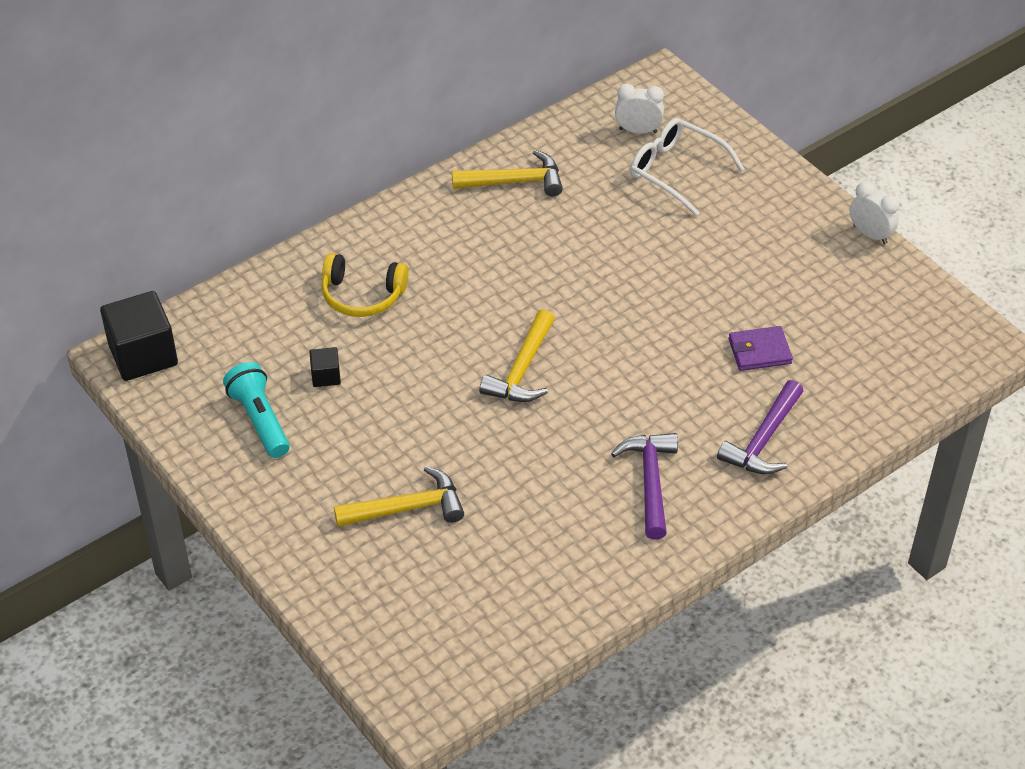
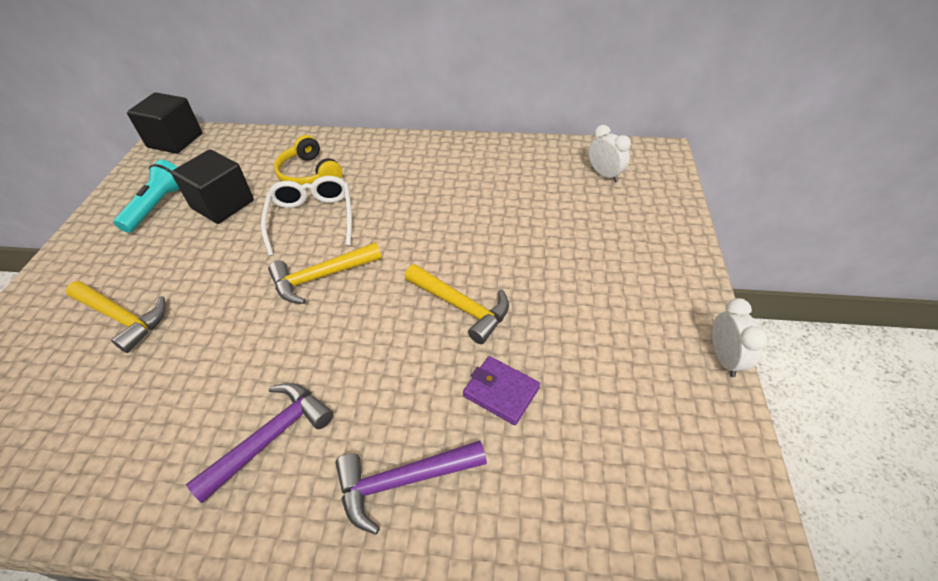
camera: 45 degrees right, 0 degrees up
(326, 376) = (223, 204): black cube -> black cube, size x2.09
(515, 182) = (483, 162): yellow hammer -> yellow hammer (461, 307)
(676, 171) = (601, 213): white glasses -> white glasses (312, 218)

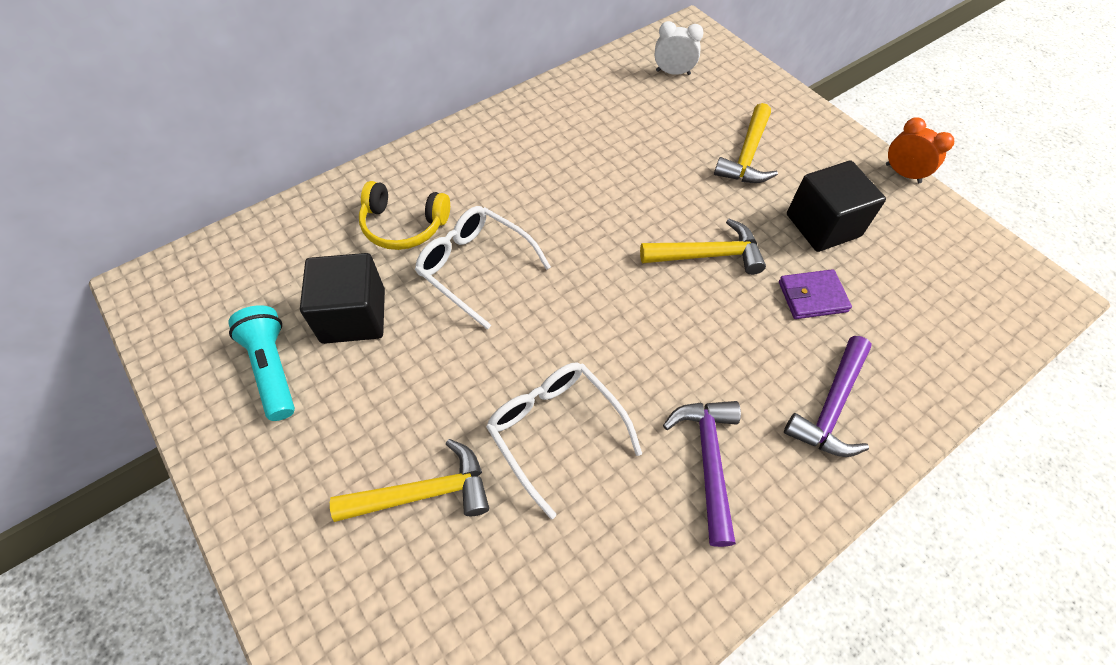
camera: 45 degrees left, 10 degrees up
(175, 140) = (165, 287): black cube -> black cube (823, 225)
(221, 340) = (555, 430): none -> white glasses
(321, 277) = (563, 313): yellow hammer -> yellow hammer (747, 155)
(724, 358) = (902, 173): white clock -> orange clock

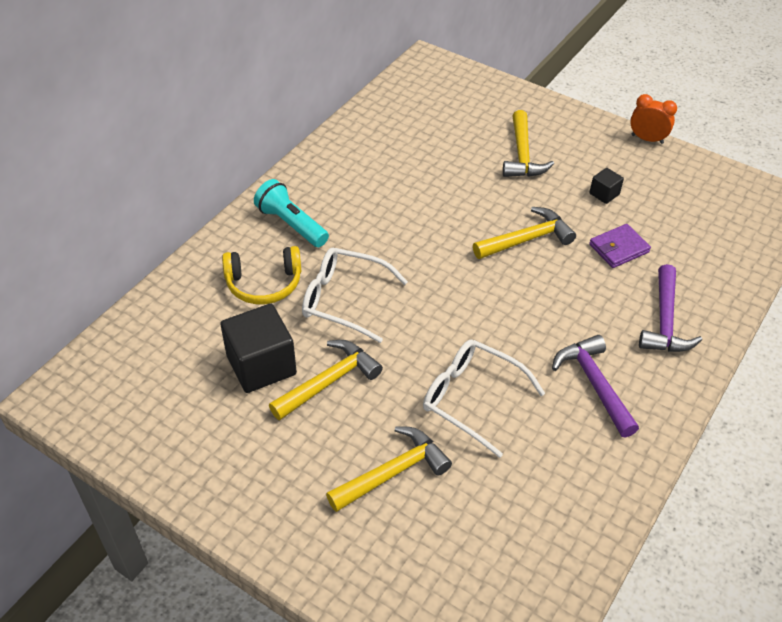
camera: 20 degrees left, 10 degrees down
(273, 368) = (215, 424): turquoise flashlight -> turquoise flashlight (291, 224)
(412, 357) = (329, 381): none -> yellow hammer
(673, 72) = (430, 101): white clock -> none
(823, 225) = (604, 194): black cube -> black cube, size x0.48

